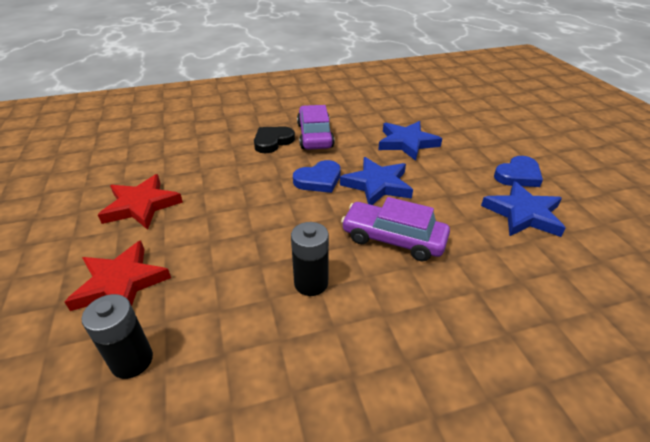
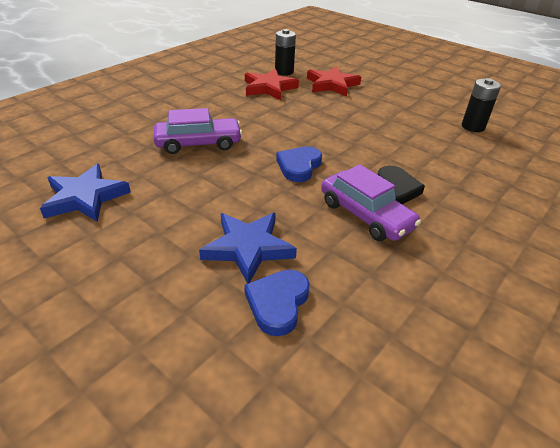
camera: 145 degrees right, 0 degrees up
(141, 205) = (392, 111): red star -> red star (269, 88)
(311, 283) = (234, 109): black battery -> black battery (473, 127)
(377, 185) = (242, 180): blue star -> none
(518, 175) = (85, 247): blue heart -> blue heart (278, 303)

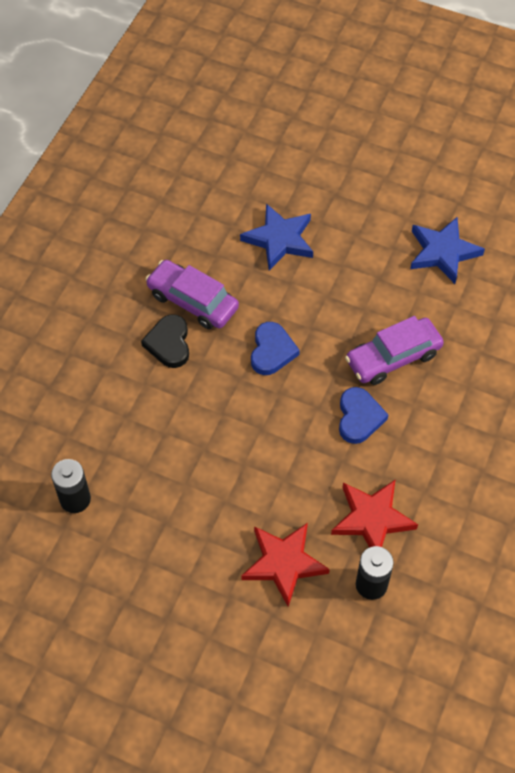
camera: 165 degrees right, 20 degrees up
(278, 303) = (240, 202): blue heart -> blue heart (359, 417)

